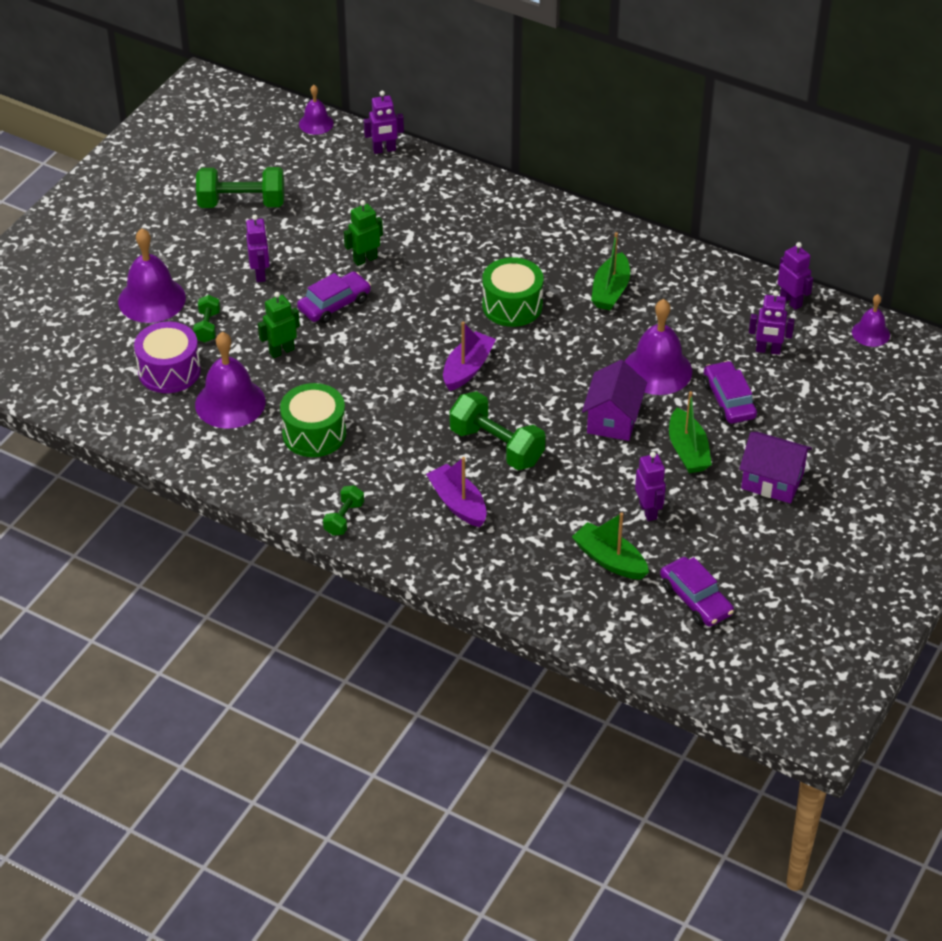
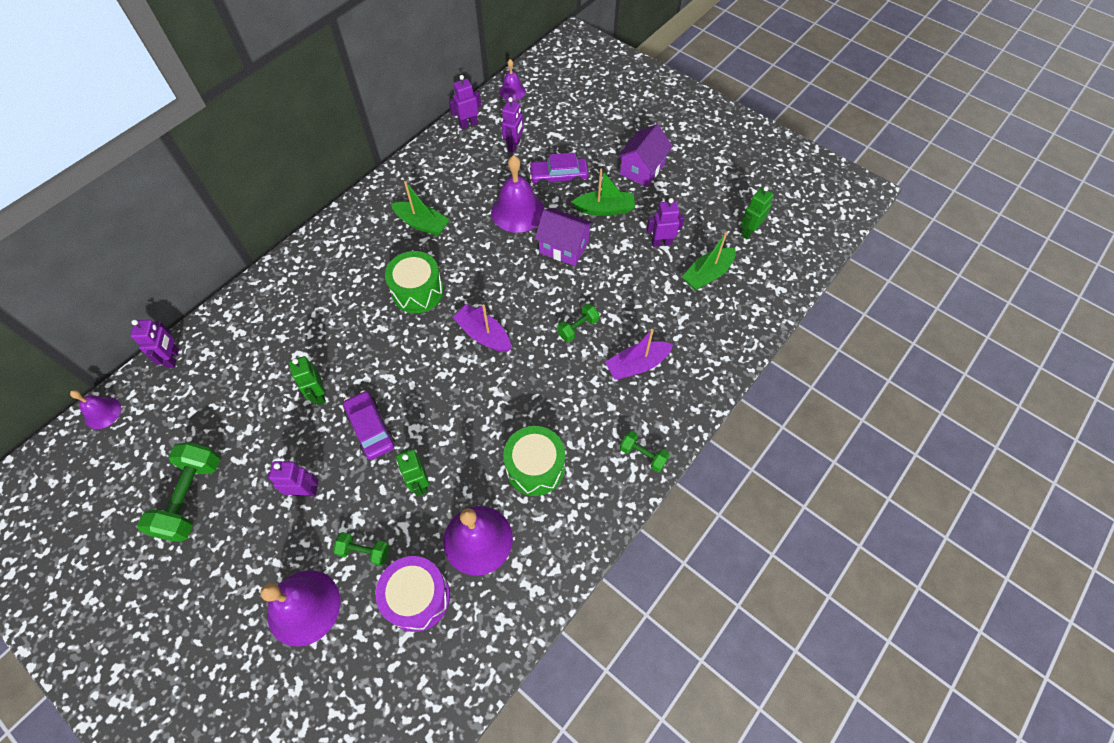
camera: 80 degrees left, 15 degrees up
(496, 446) = (578, 328): green dumbbell -> green dumbbell, size x0.53
(695, 599) = (748, 231): purple car -> green robot

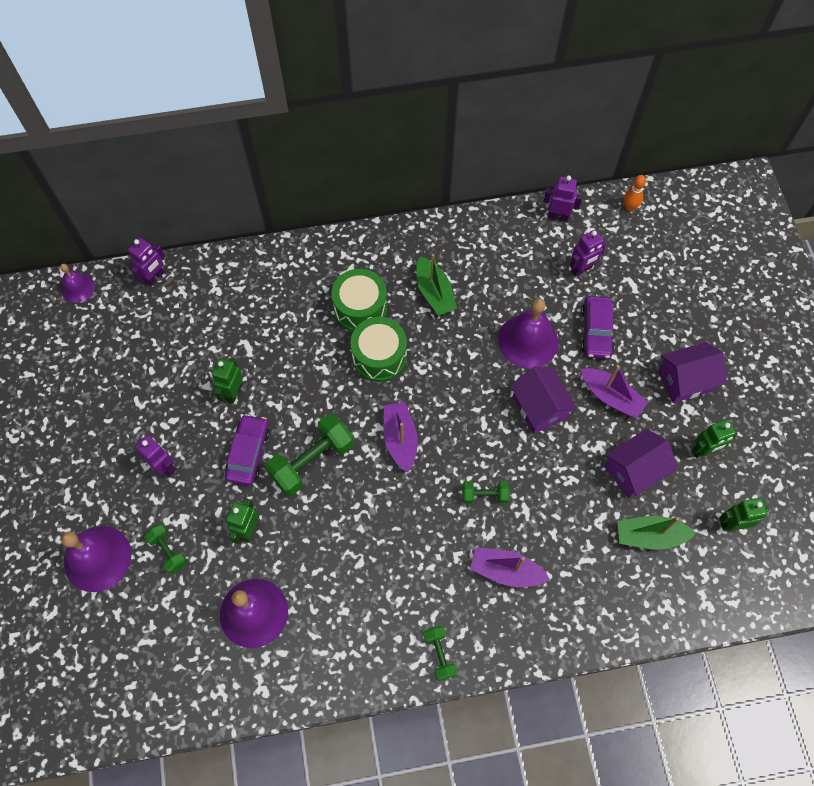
camera: 40 degrees right, 5 degrees up
(191, 498) = (87, 407): green dumbbell -> green dumbbell (312, 461)
(417, 597) = (176, 619): purple drum -> none
(512, 91) = (629, 207): purple bell -> orange bowling pin
(535, 467) = (345, 590): green drum -> green drum (360, 308)
(558, 176) = (596, 331): purple car -> purple car turned 120 degrees counterclockwise
(605, 209) = (611, 397): green boat -> purple boat
(661, 243) = (634, 471): purple robot -> purple house
(692, 201) = (703, 451): none -> green robot

